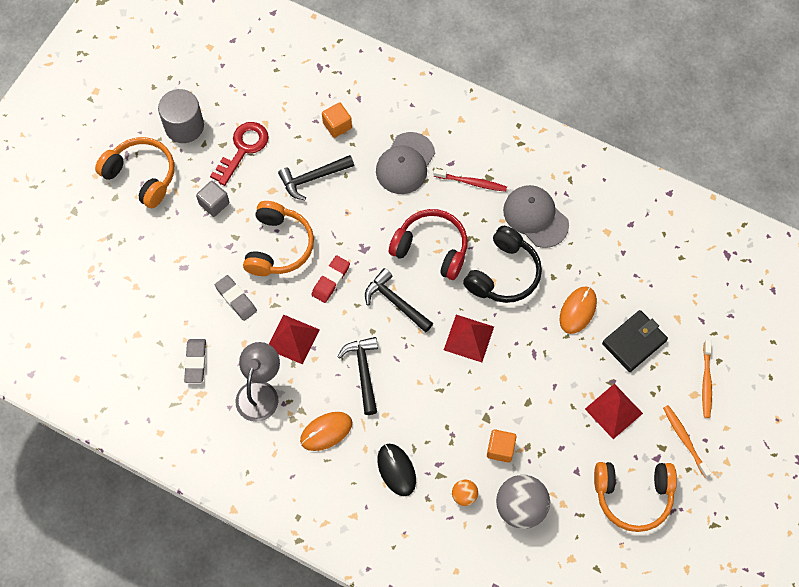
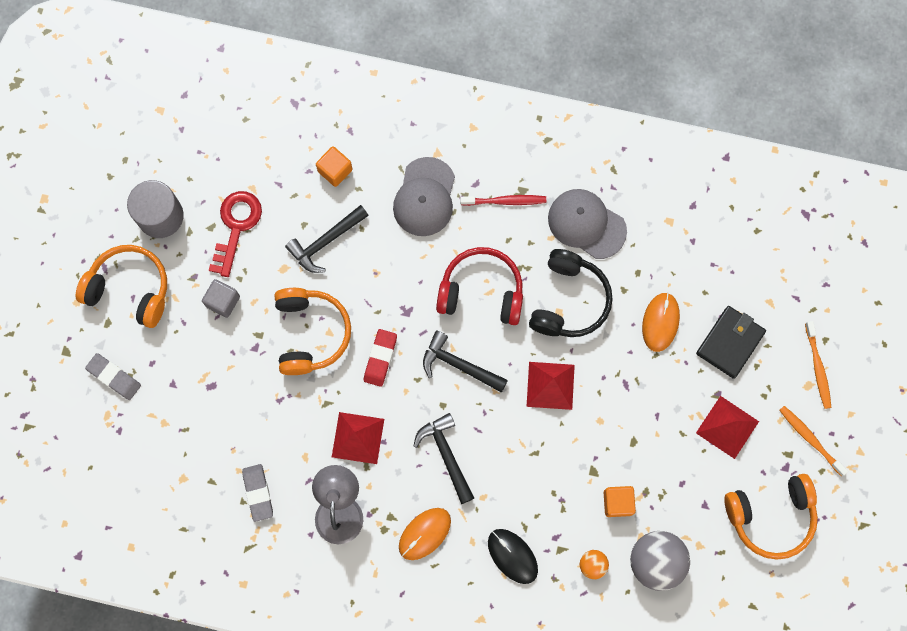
camera: 15 degrees left, 10 degrees up
(236, 299) = (281, 408): grey eraser -> grey eraser (114, 377)

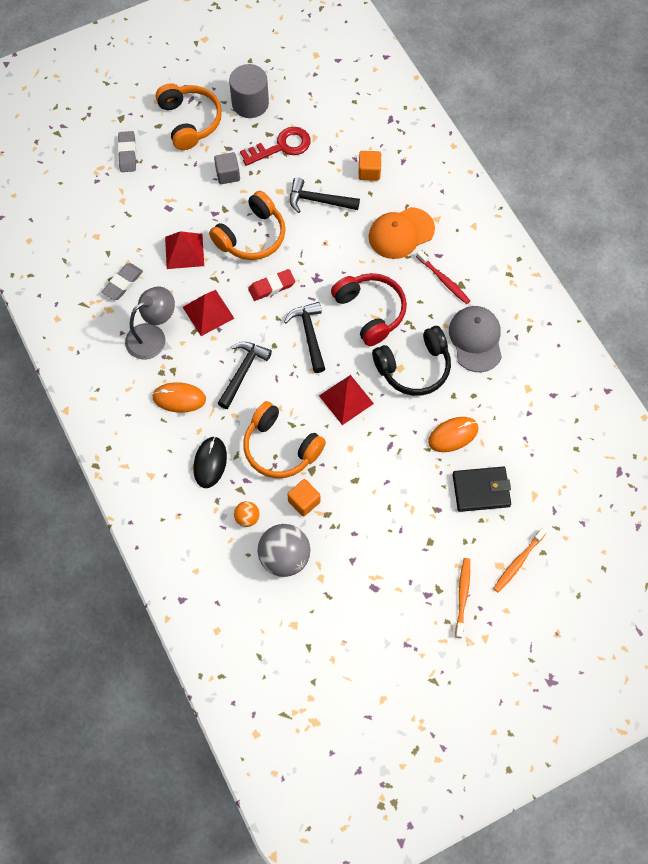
camera: 50 degrees right, 10 degrees down
(425, 197) = (401, 233): grey cap -> orange cap
(727, 427) = (420, 533): red pyramid -> red pyramid (184, 251)
(771, 516) = (383, 610): orange headphones -> orange headphones (280, 448)

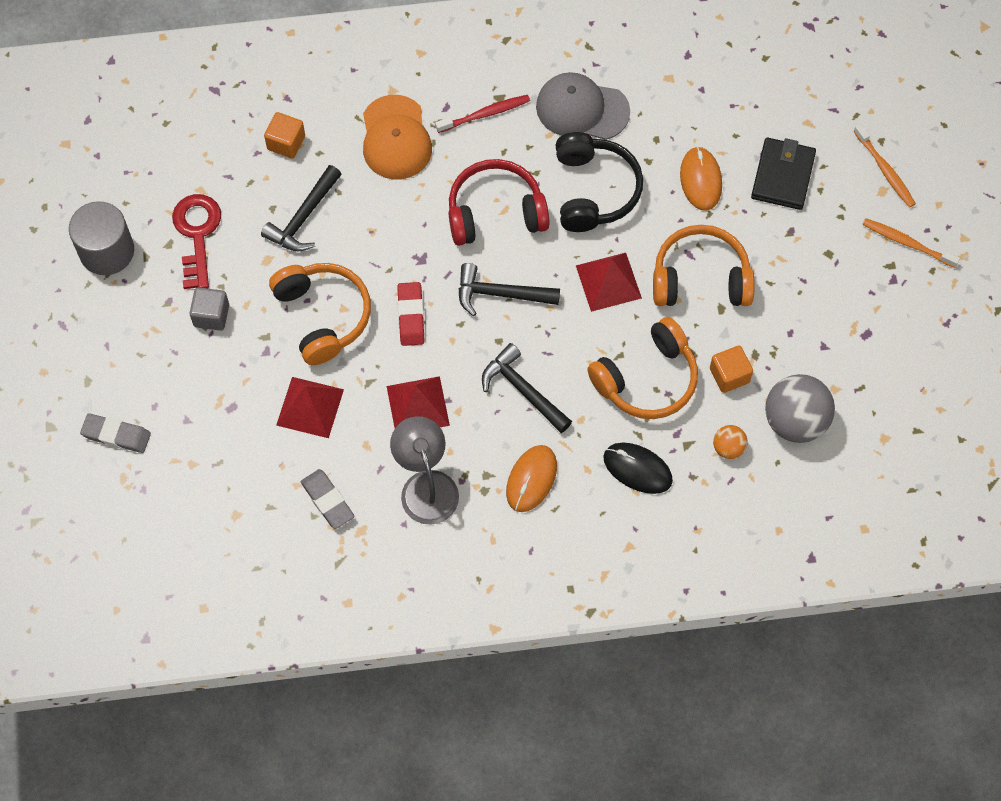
camera: 70 degrees left, 0 degrees up
(190, 121) = (100, 337): orange headphones -> orange headphones (700, 278)

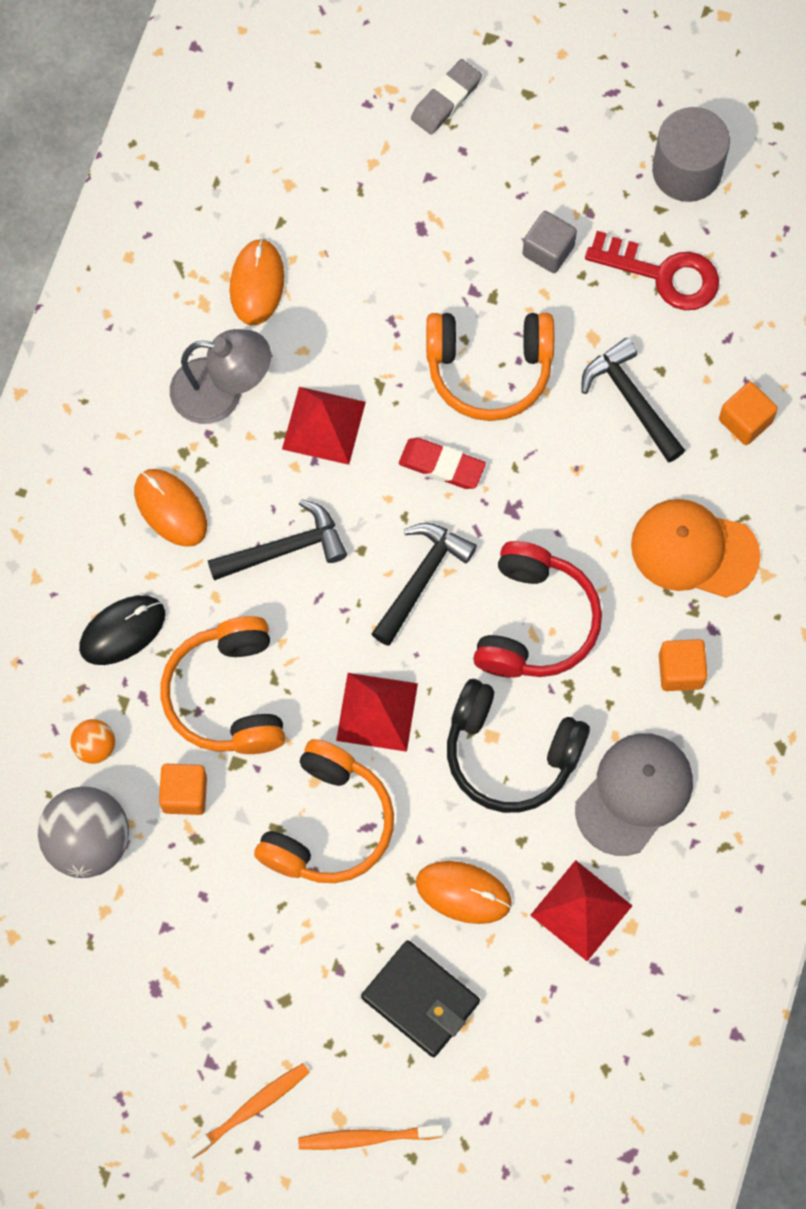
camera: 115 degrees right, 5 degrees up
(310, 407) = (380, 310): red pyramid -> red pyramid (581, 910)
(327, 500) = (257, 283): grey eraser -> orange mouse
(484, 114) = (680, 671): red toothbrush -> orange cube

